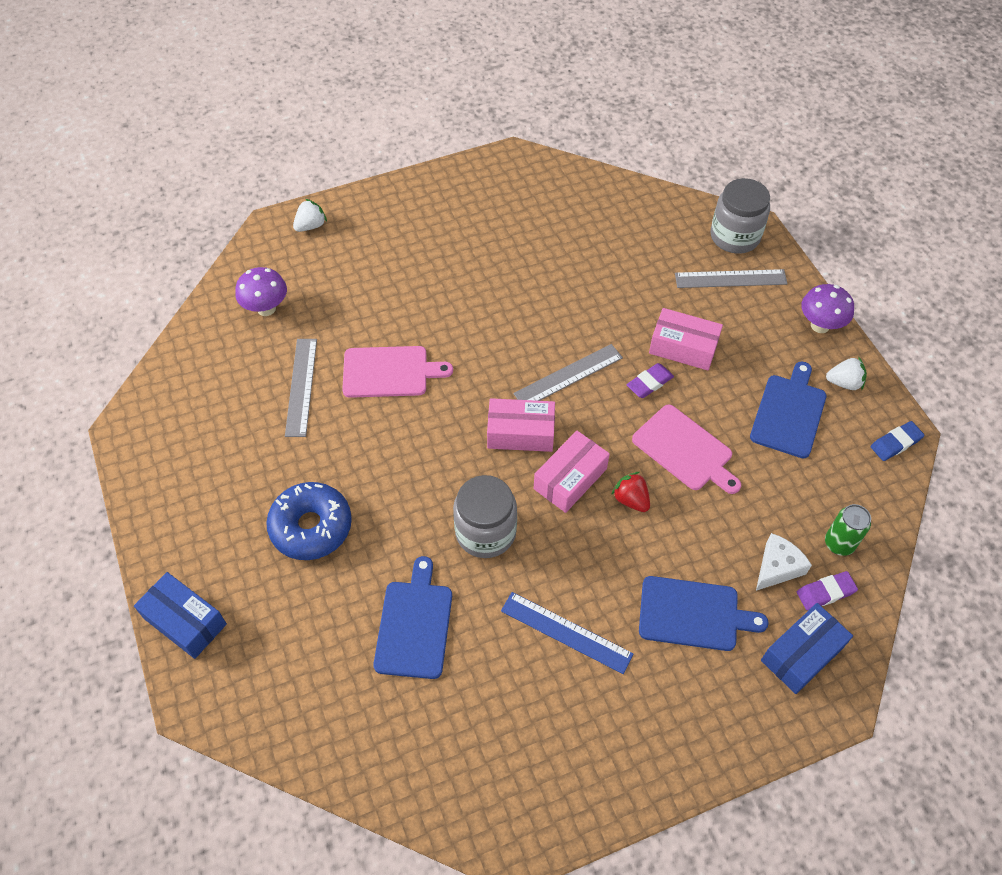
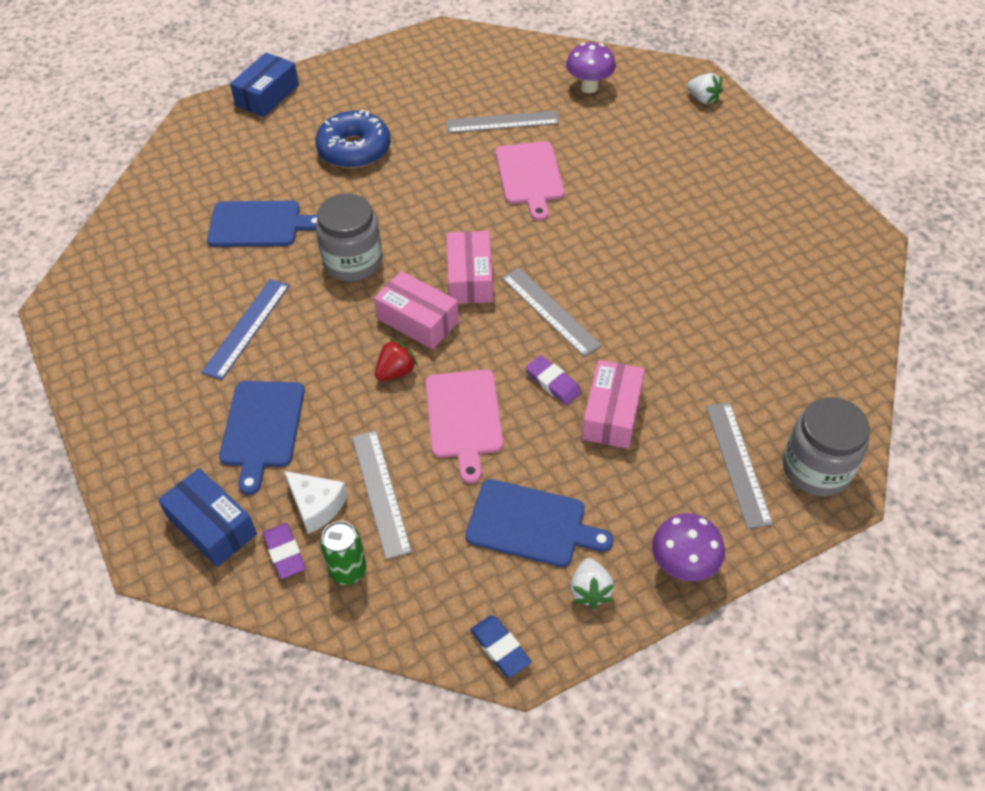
camera: 85 degrees right, 5 degrees down
(685, 450) = (464, 418): pink cutting board -> pink cutting board turned 45 degrees counterclockwise
(762, 517) = (381, 492): none -> grey ruler

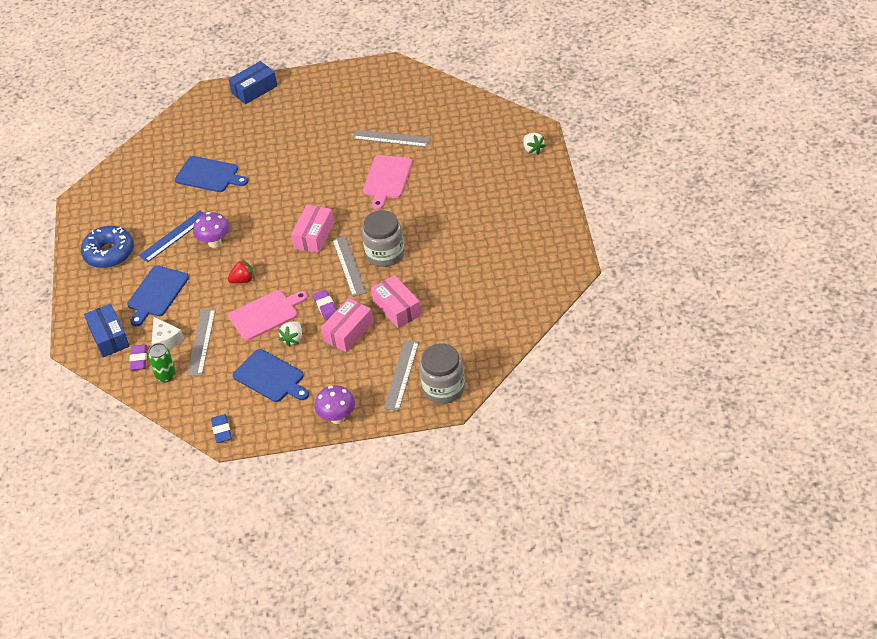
camera: 25 degrees right, 5 degrees down
(353, 262) = (252, 210): grey jar -> grey jar (385, 254)
(354, 150) = (289, 138): blue donut -> blue donut (109, 253)
(418, 320) = (270, 254): pink box -> pink box (397, 308)
(464, 418) = (266, 314): pink cutting board -> pink cutting board turned 135 degrees counterclockwise
(589, 87) = (462, 125): purple mushroom -> purple mushroom (214, 242)
(590, 591) = (282, 416): white strawberry -> white strawberry (293, 339)

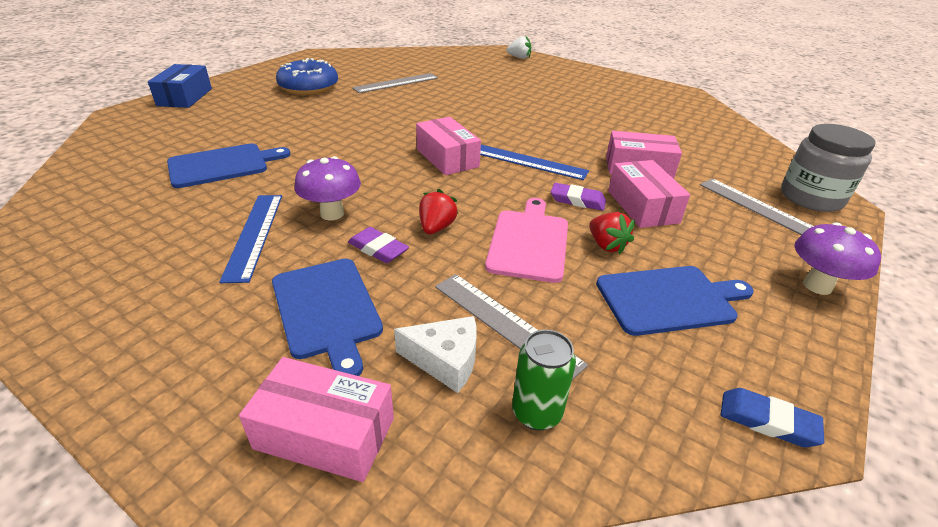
camera: 55 degrees left, 10 degrees down
(109, 253) = (149, 308): blue donut -> blue donut (309, 87)
(109, 337) = (325, 433): blue box -> pink box
(139, 359) = (445, 425): purple eraser -> purple eraser (378, 249)
(293, 339) = (606, 245): white strawberry -> red strawberry
(349, 266) = (529, 162): grey ruler -> blue ruler
(385, 254) = (542, 141): grey jar -> none
(387, 179) = (441, 102): pink cutting board -> none

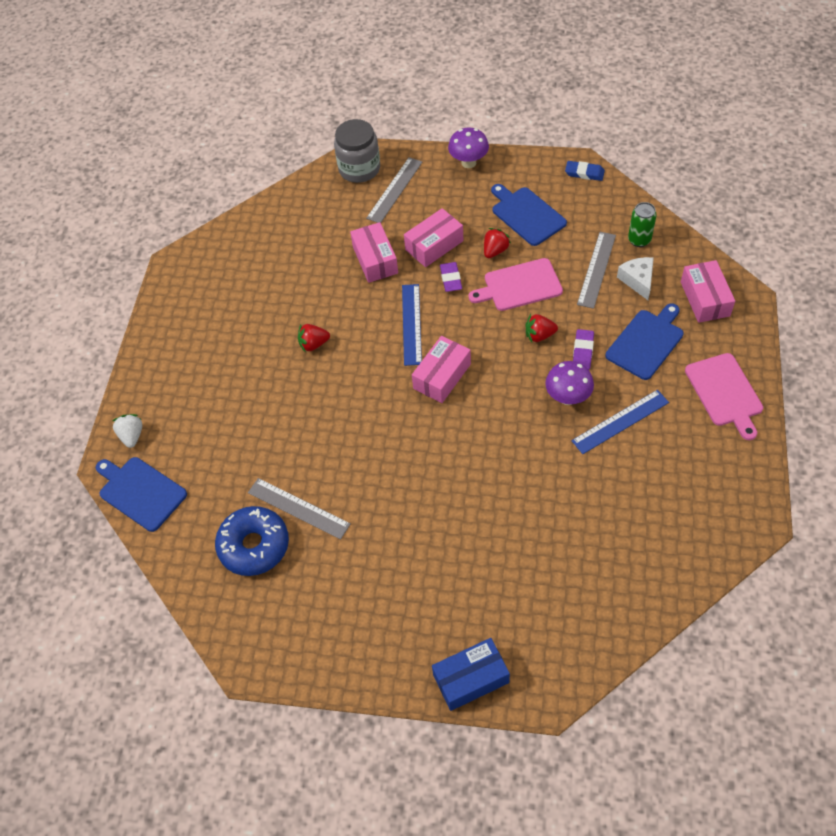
camera: 110 degrees left, 20 degrees up
(151, 347) = (725, 393): none -> pink cutting board
(223, 165) = (563, 514): blue cutting board -> blue cutting board (140, 492)
(309, 87) = (365, 582): blue donut -> blue donut (254, 545)
(546, 118) = (313, 344): none -> red strawberry
(767, 421) = (584, 173): blue eraser -> blue eraser turned 75 degrees counterclockwise

